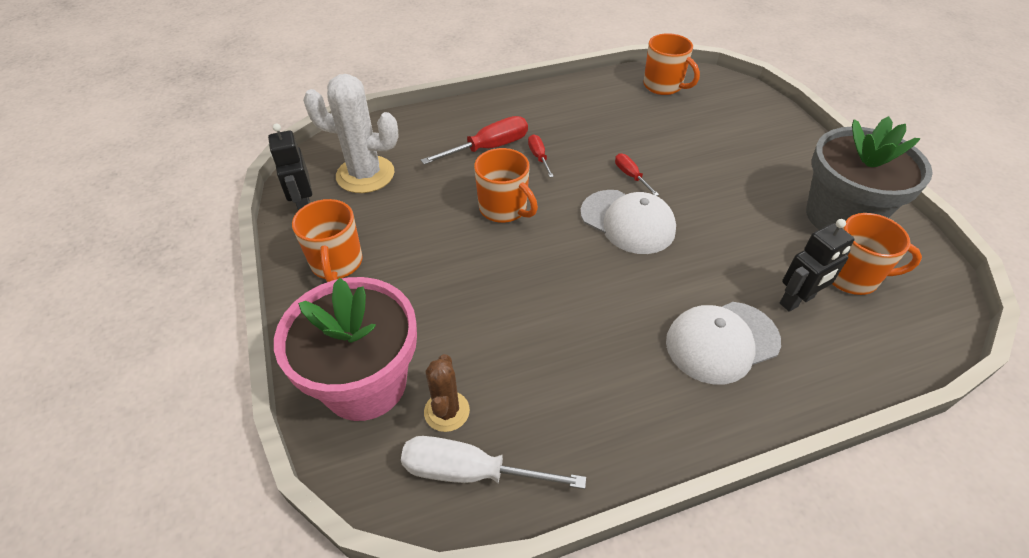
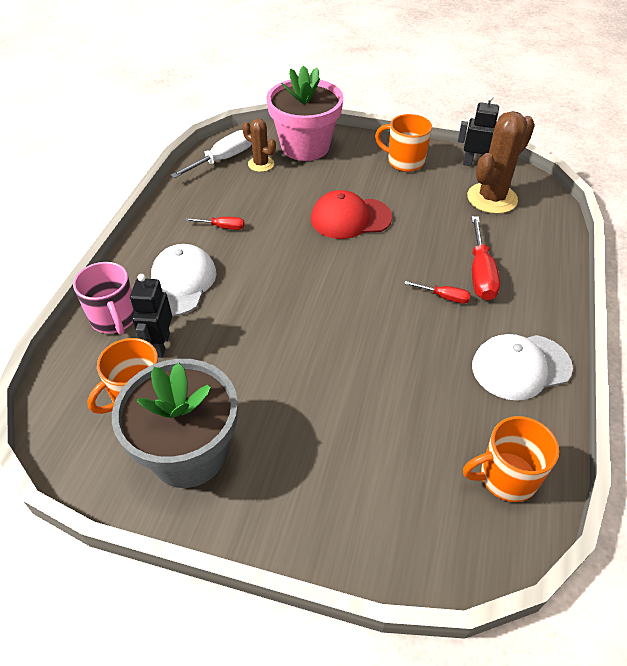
camera: 125 degrees right, 0 degrees up
(365, 174) = (492, 198): white cactus -> brown cactus
(486, 260) = (350, 218): none -> red cap
(504, 209) = (394, 248): orange mug -> none
(627, 222) = (320, 305): white cap -> white cap (520, 367)
(631, 176) = (370, 341): red screwdriver -> red screwdriver (222, 227)
(823, 362) = (114, 319): none -> pink mug

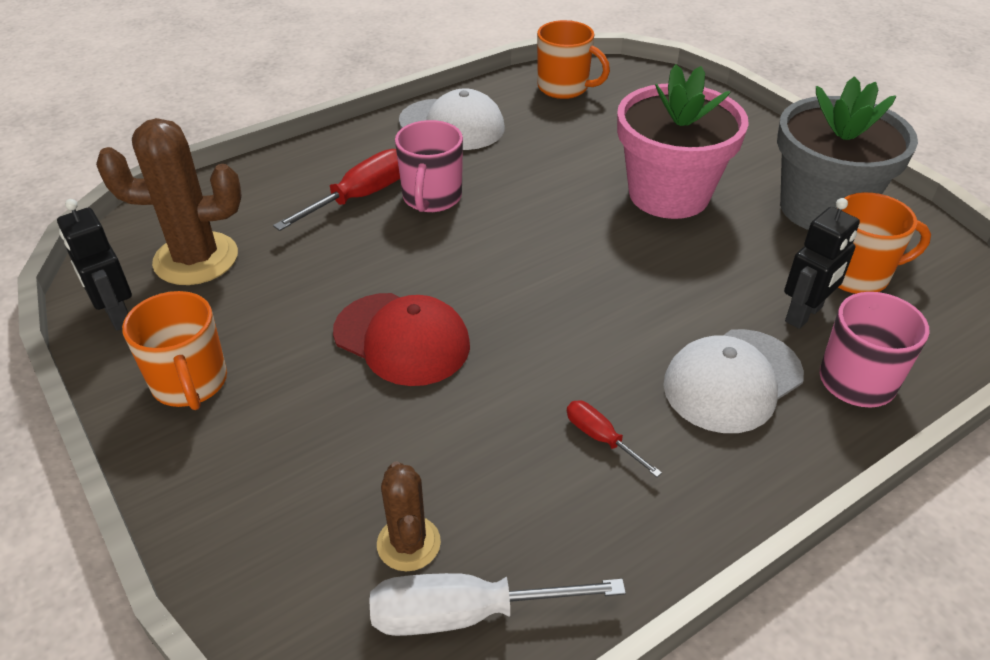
camera: 140 degrees left, 5 degrees down
(305, 147) = (282, 533): pink flower pot -> pink flower pot (668, 194)
(444, 297) = (431, 198): red screwdriver -> pink mug

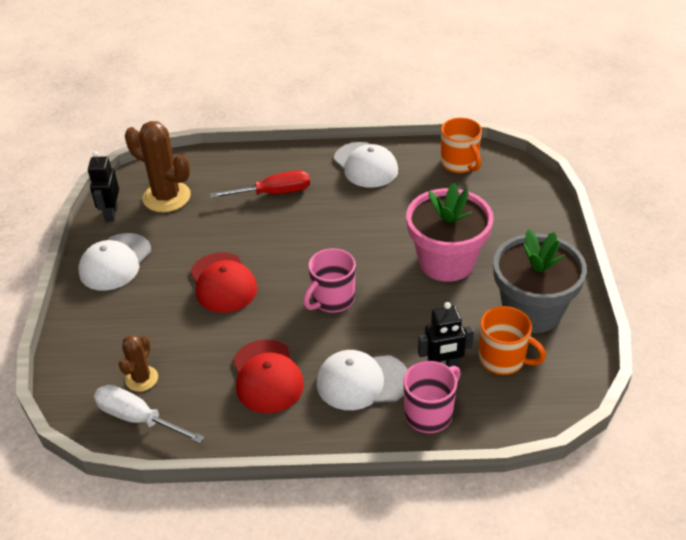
camera: 35 degrees right, 0 degrees up
(190, 383) = (115, 262): orange mug -> white cap
(431, 198) = (310, 209): pink mug -> pink mug (332, 300)
(601, 438) = (267, 376): red screwdriver -> red cap

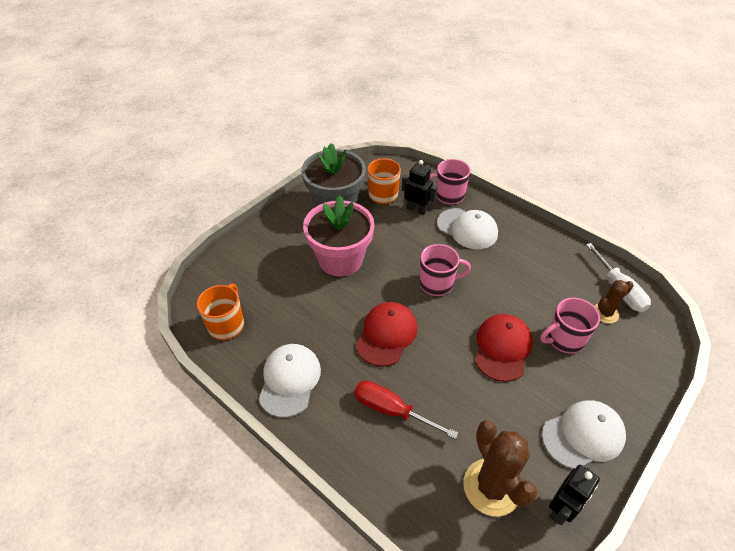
camera: 140 degrees left, 5 degrees up
(170, 325) = (564, 339): none -> pink mug
(267, 376) = (520, 264): red cap -> red cap (386, 335)

